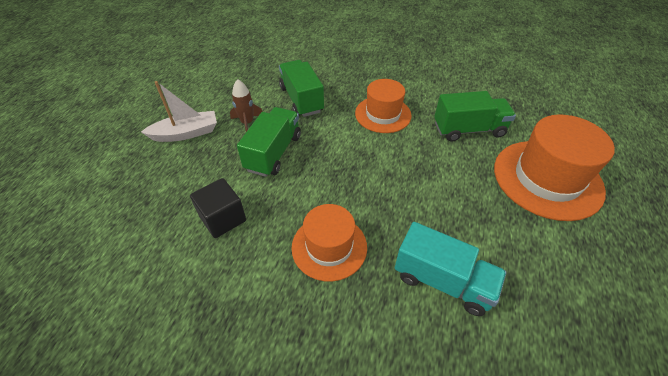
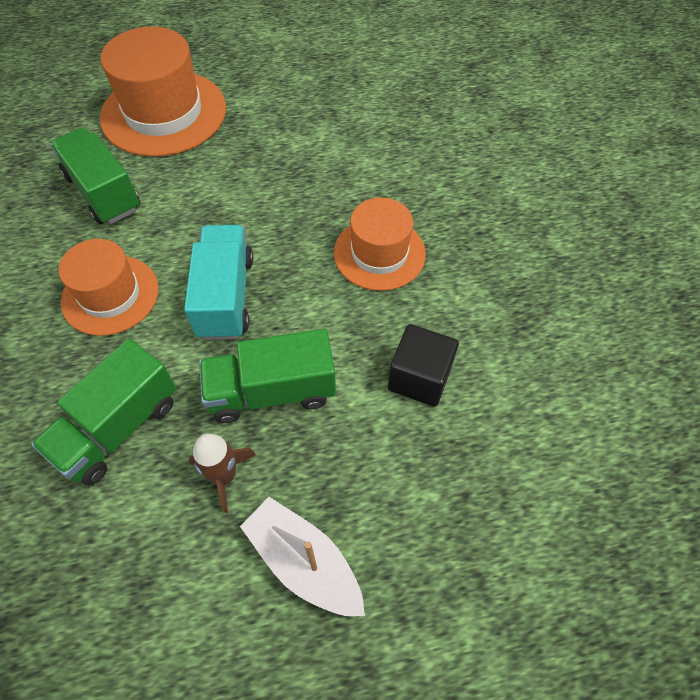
camera: 120 degrees left, 10 degrees up
(442, 281) = (353, 158): turquoise truck -> turquoise truck (225, 296)

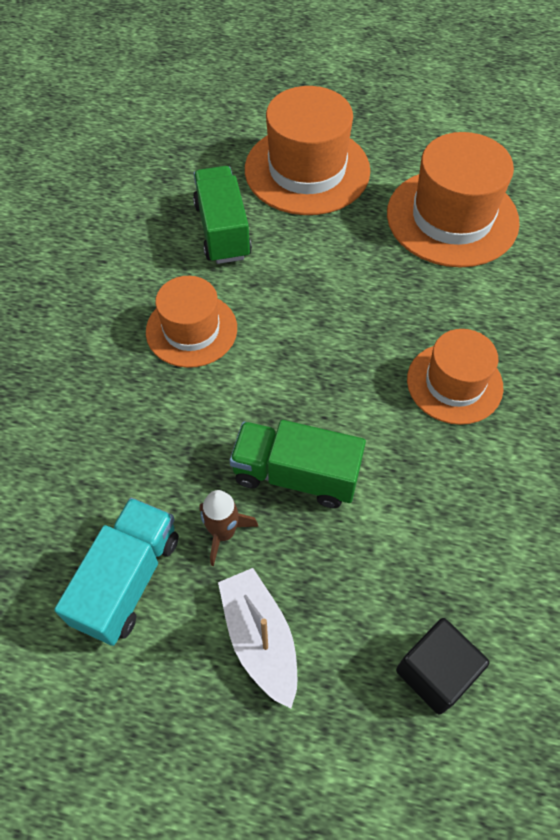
camera: 25 degrees right, 0 degrees up
(119, 427) = (153, 452): green truck -> none
(225, 296) = (291, 370): turquoise truck -> turquoise truck (127, 580)
(314, 114) = (452, 218): none -> orange hat
(419, 378) = (439, 520): black cube -> black cube (435, 672)

